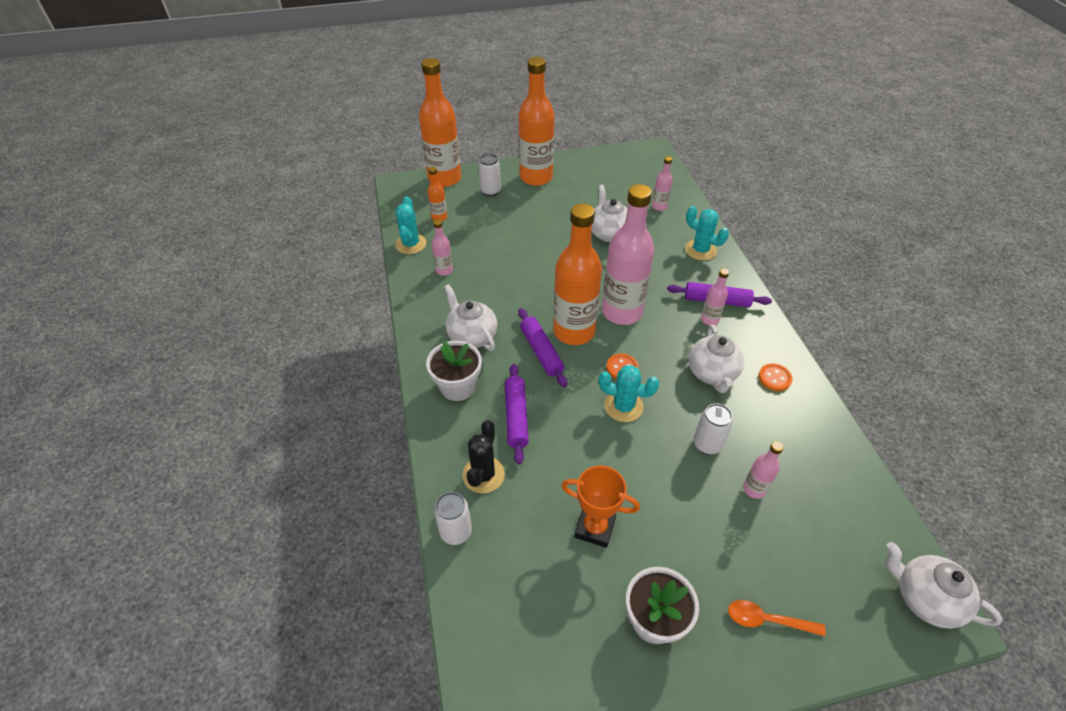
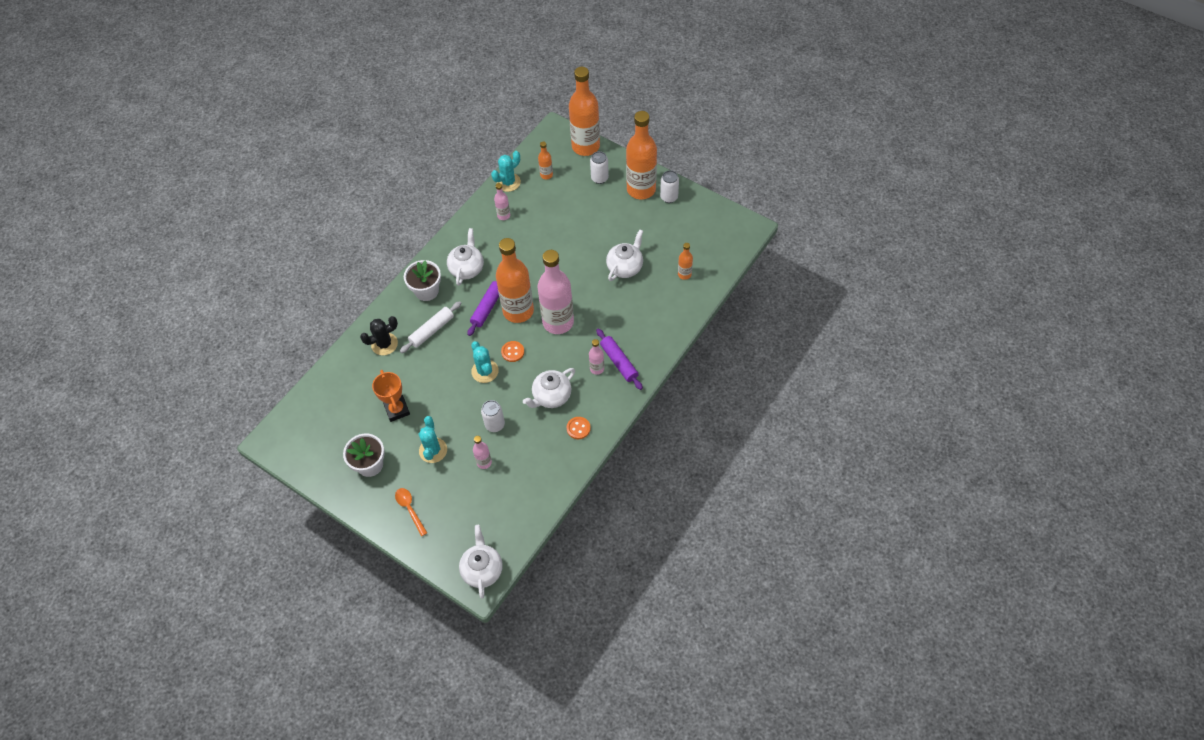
camera: 50 degrees right, 10 degrees up
(456, 532) = (344, 358): white can -> white can (669, 197)
(516, 417) = (432, 330): purple rolling pin -> white rolling pin
(659, 206) = (684, 274): pink bottle -> orange bottle
(700, 250) = (661, 324): turquoise cactus -> turquoise cactus (433, 450)

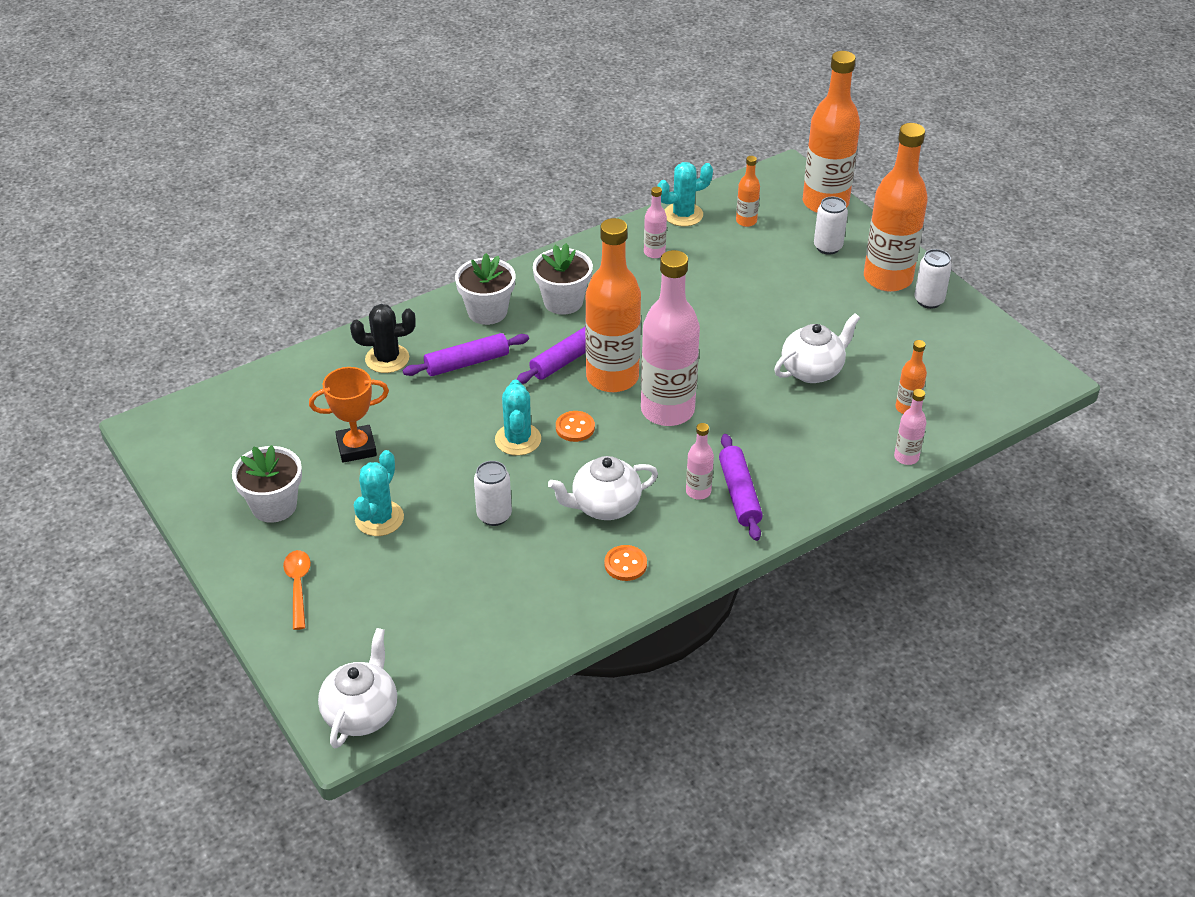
camera: 20 degrees right, 15 degrees down
(397, 410) = (356, 448): orange trophy -> orange trophy turned 75 degrees clockwise
(432, 330) = (467, 363): white rolling pin -> purple rolling pin
(467, 268) = (563, 302): white teapot -> white flower pot
(484, 462) = (449, 561): pink bottle -> pink bottle (906, 457)

